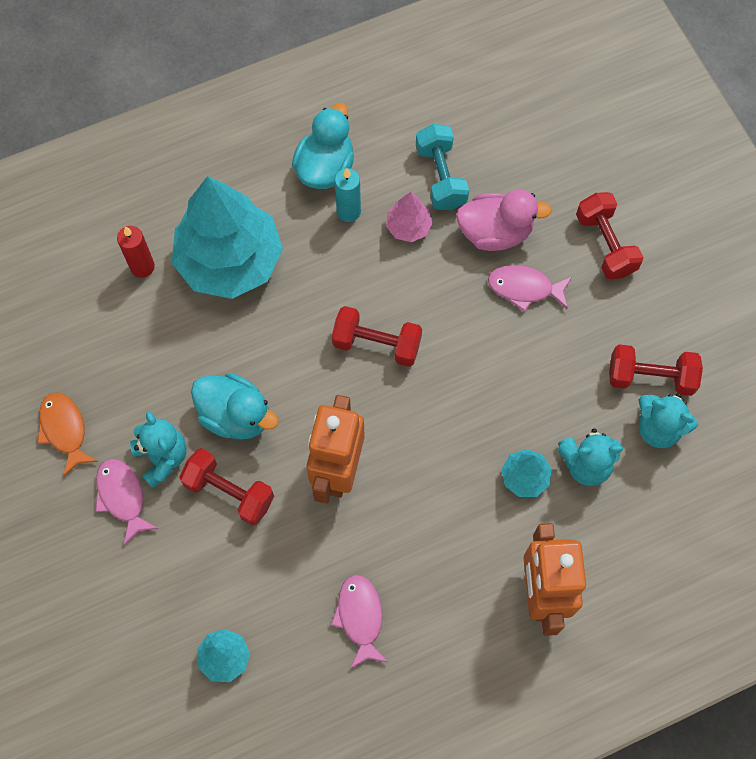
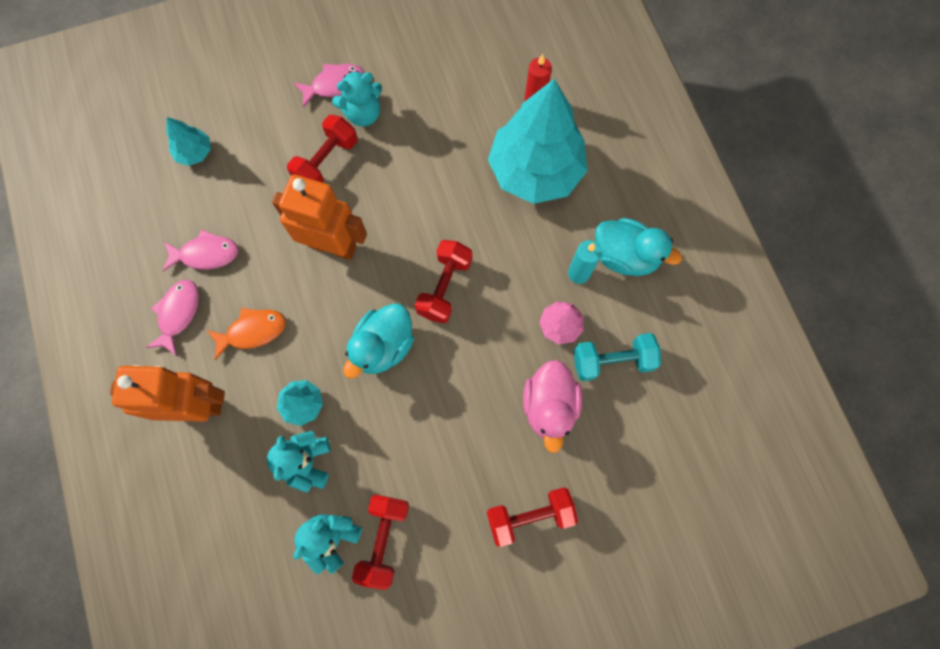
camera: 95 degrees right, 5 degrees up
(65, 430) = (395, 45): orange fish -> orange fish (252, 331)
(236, 415) = (391, 169): turquoise duck -> turquoise duck (383, 346)
(524, 288) = (488, 428): pink fish -> pink fish (178, 314)

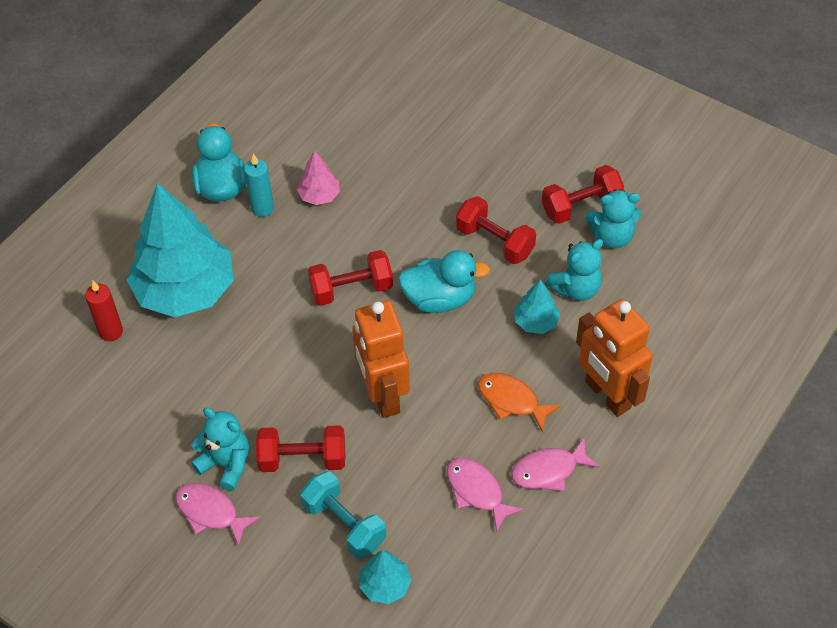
camera: 125 degrees left, 20 degrees down
(529, 516) = (482, 135): red dumbbell -> red dumbbell (495, 242)
(549, 406) = (391, 167): pink duck -> none
(612, 361) = (321, 150): turquoise dumbbell -> turquoise dumbbell (344, 524)

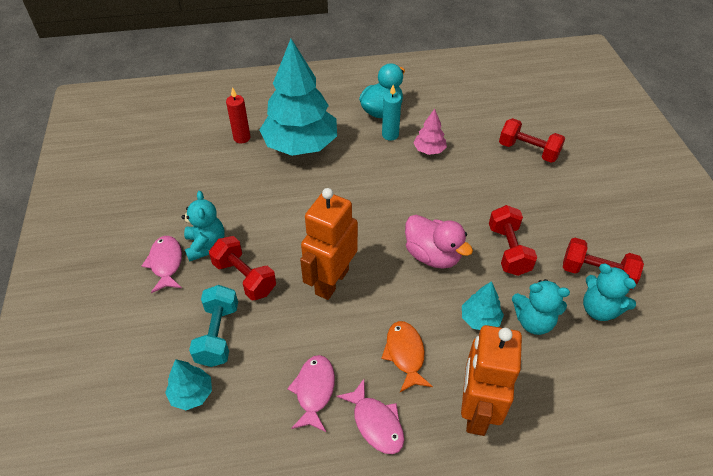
camera: 45 degrees right, 5 degrees down
(351, 289) = (386, 210): red dumbbell -> red dumbbell (528, 151)
(439, 299) = (432, 255): turquoise duck -> pink duck
(549, 470) = (376, 423): pink fish -> pink fish turned 150 degrees counterclockwise

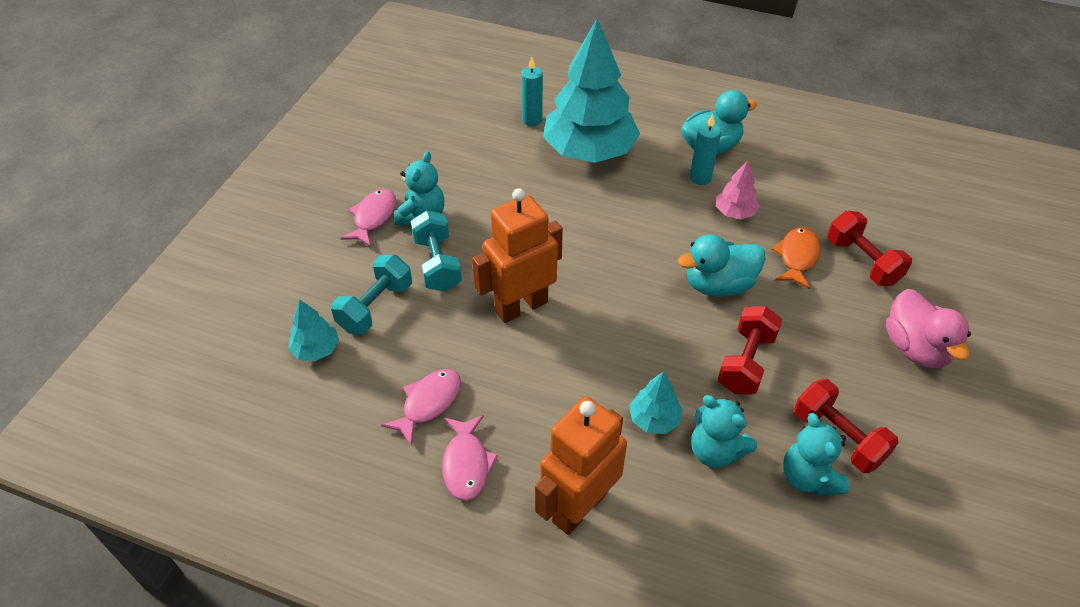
camera: 30 degrees right, 0 degrees up
(242, 138) = (532, 120): red candle -> turquoise candle
(245, 277) = (437, 264): red dumbbell -> turquoise dumbbell
(405, 354) = (545, 414): orange fish -> orange fish (797, 257)
(432, 255) = (651, 329): pink duck -> pink duck (915, 348)
(454, 205) = (718, 285): none -> turquoise duck

